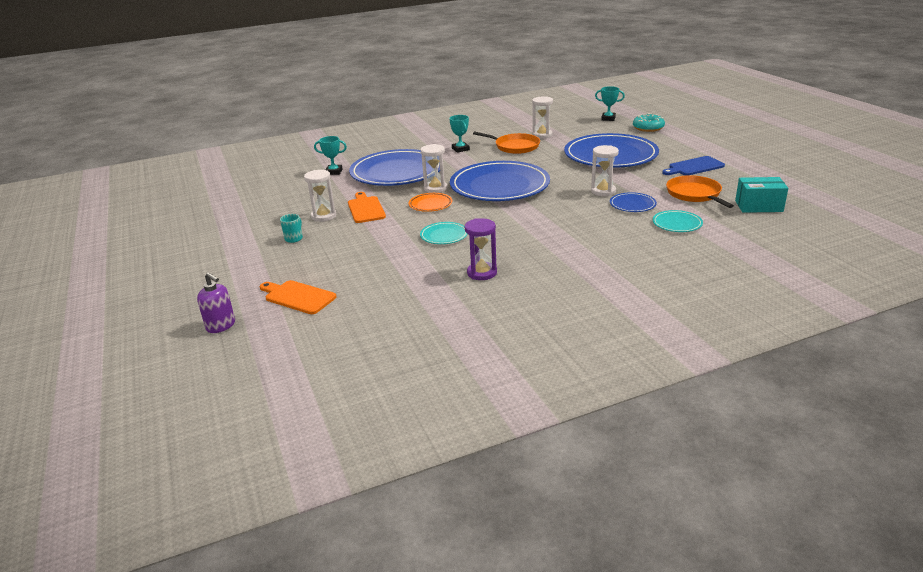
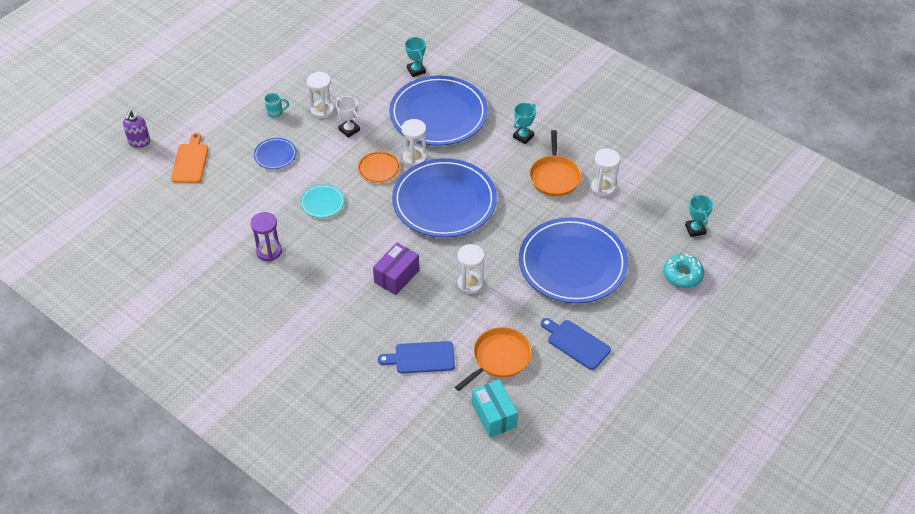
camera: 60 degrees right, 20 degrees up
(366, 209) = (349, 130): orange cutting board -> white trophy
(570, 218) = (396, 276): none -> purple box
(632, 204) = (449, 314): blue plate -> blue plate (275, 155)
(677, 223) = (421, 358): turquoise plate -> blue cutting board

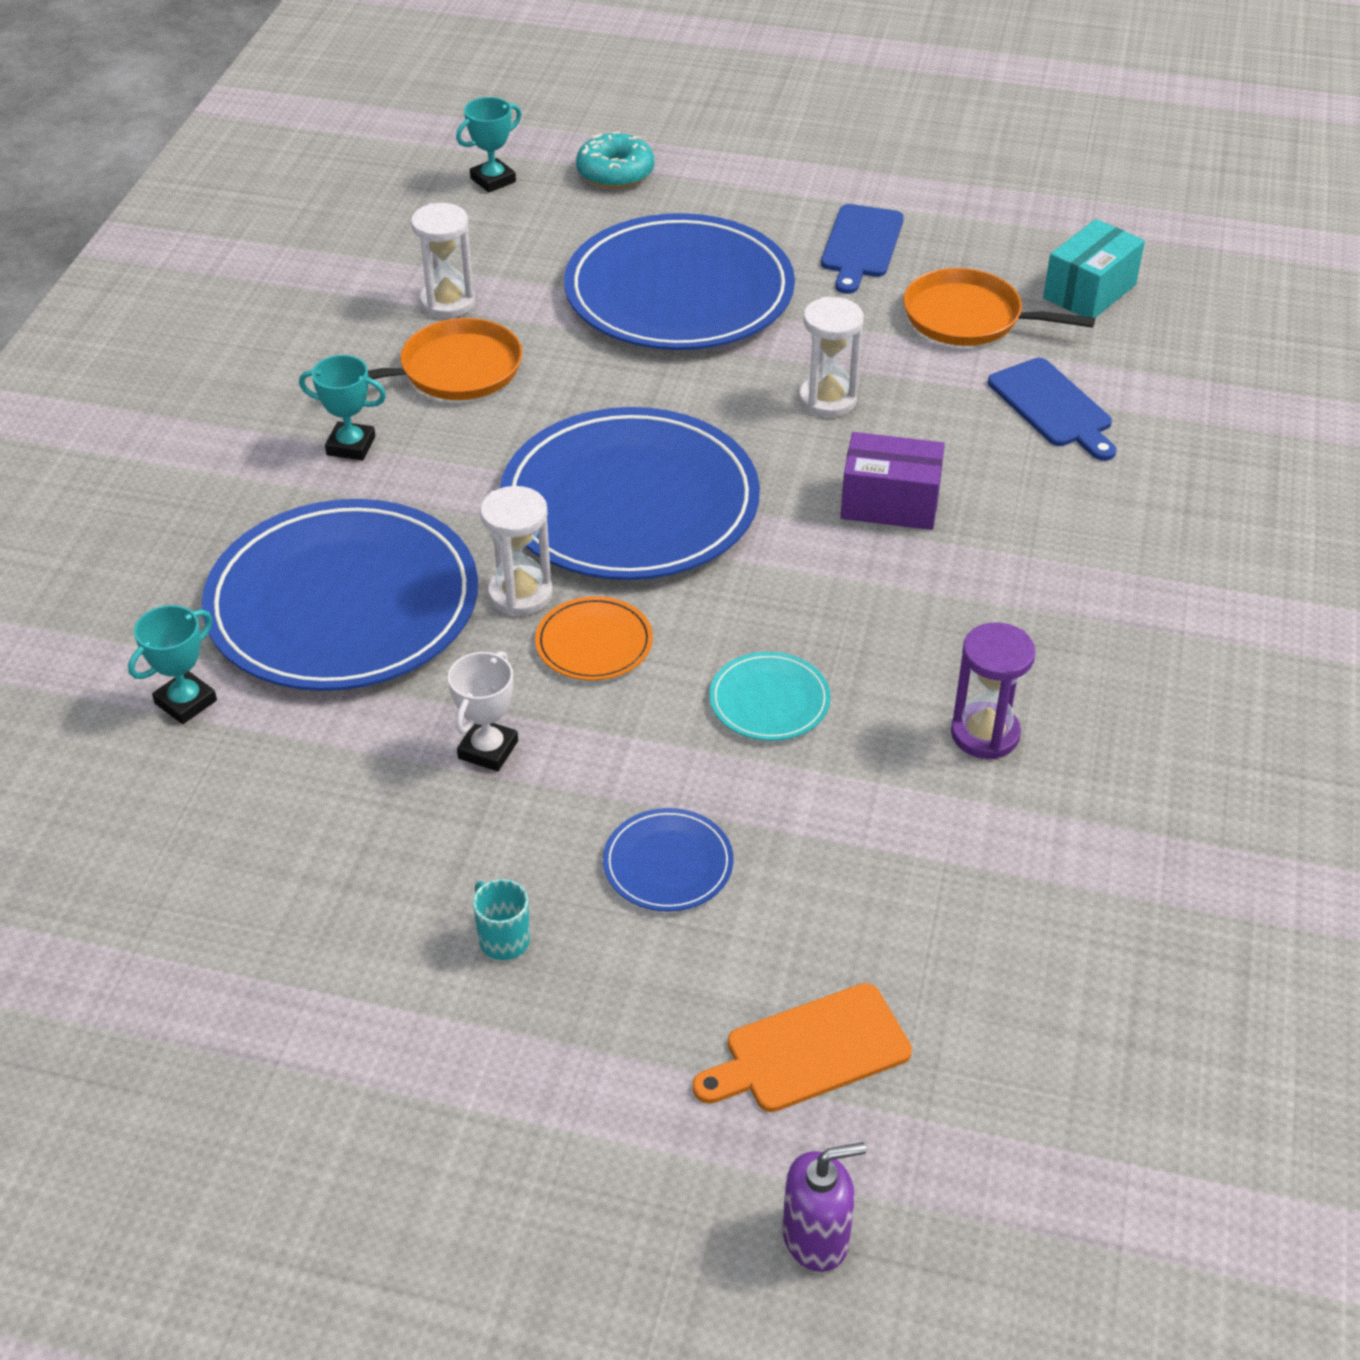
camera: 115 degrees left, 5 degrees down
(322, 110) = (440, 836): white hourglass -> none

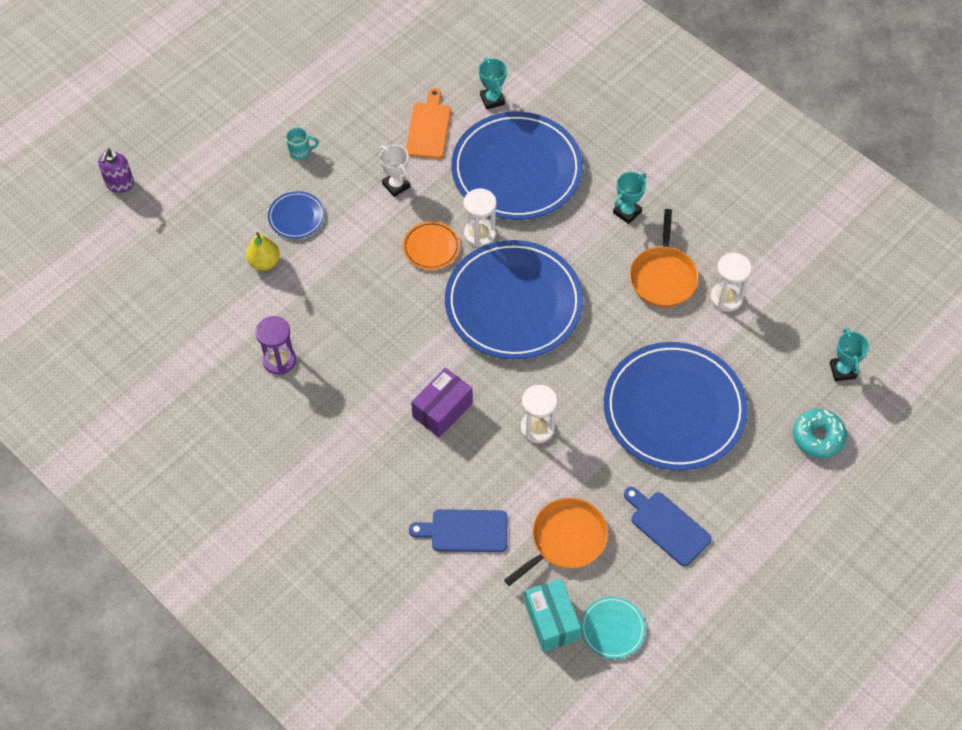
camera: 120 degrees right, 15 degrees up
(769, 700) = (353, 293): turquoise plate -> turquoise plate (612, 628)
(808, 859) = (264, 262): none -> yellow pear
(810, 1051) = (185, 218): orange cutting board -> orange cutting board (429, 128)

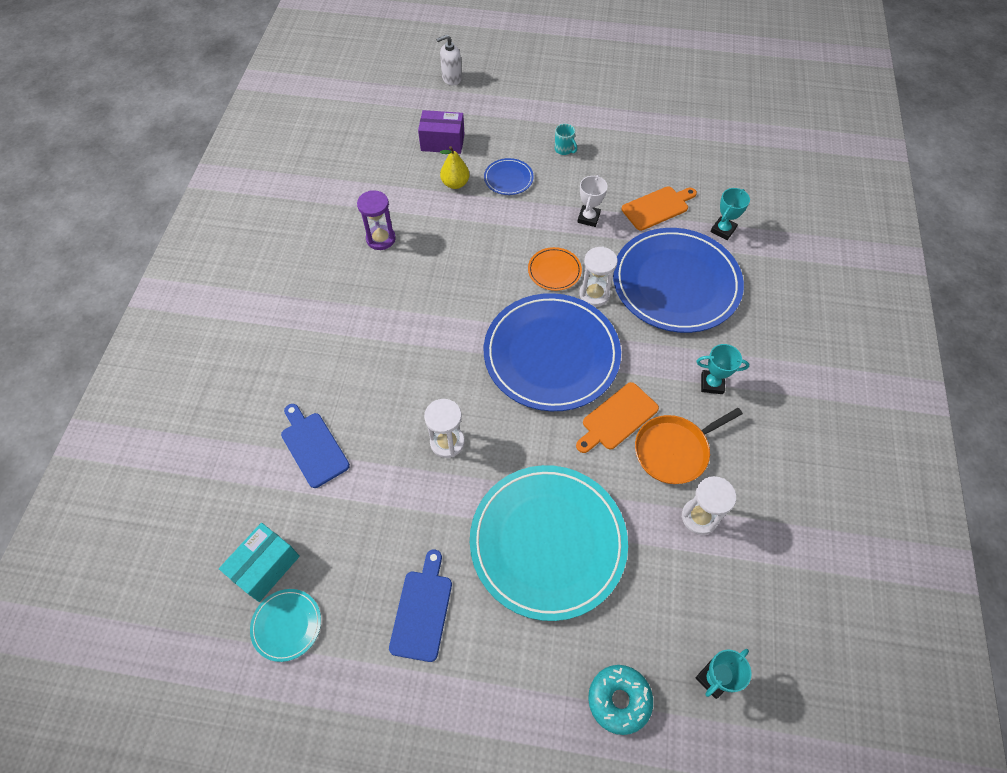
camera: 55 degrees right, 0 degrees up
(119, 184) = (451, 78): purple soap dispenser -> white soap dispenser
(442, 410) = (414, 364): purple box -> purple box (442, 142)
(565, 539) = (353, 530): orange pan -> none
(607, 295) = (617, 418): none -> orange cutting board
(674, 409) = (548, 542): blue plate -> turquoise plate

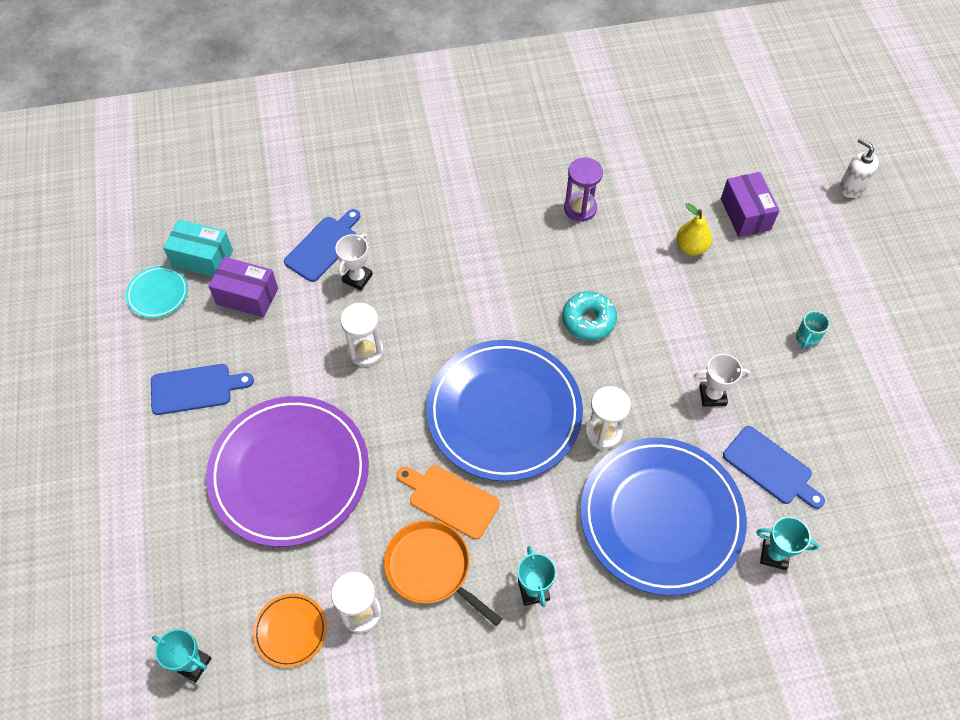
camera: 70 degrees right, 0 degrees up
(335, 533) = (247, 296): none -> purple box
(364, 427) = (357, 278): none -> white trophy
(508, 178) = (727, 295): blue plate -> none
(548, 542) = (289, 472): turquoise plate -> purple plate
(554, 270) = (617, 382): orange plate -> orange plate (290, 631)
(619, 700) = (153, 579): turquoise donut -> turquoise donut (588, 320)
(657, 207) = (770, 468): orange cutting board -> blue cutting board

